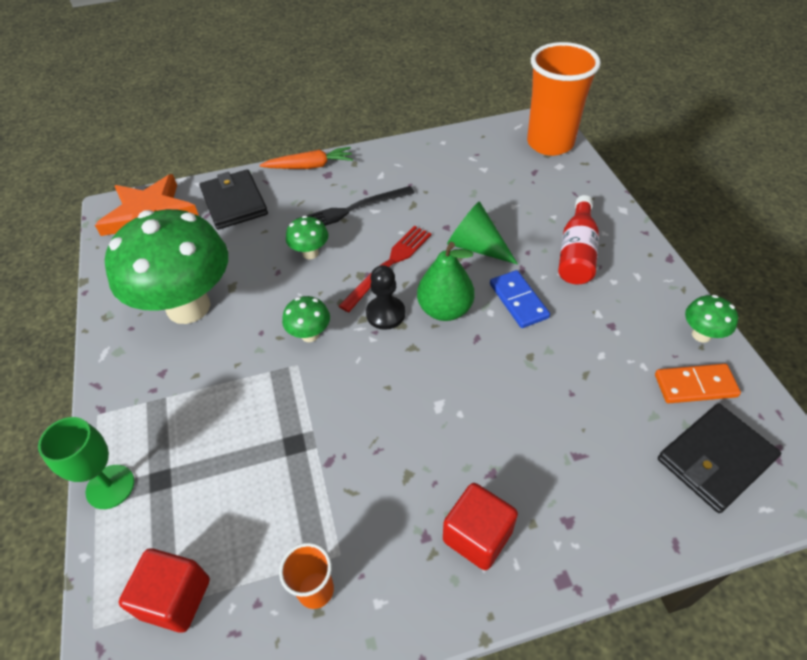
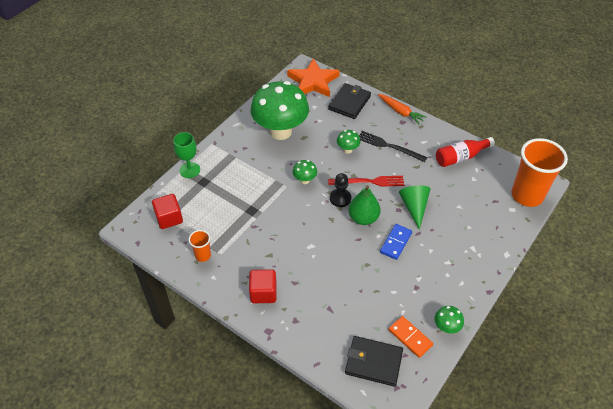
camera: 50 degrees right, 0 degrees up
(576, 253) = (451, 250): red bottle -> red bottle (460, 157)

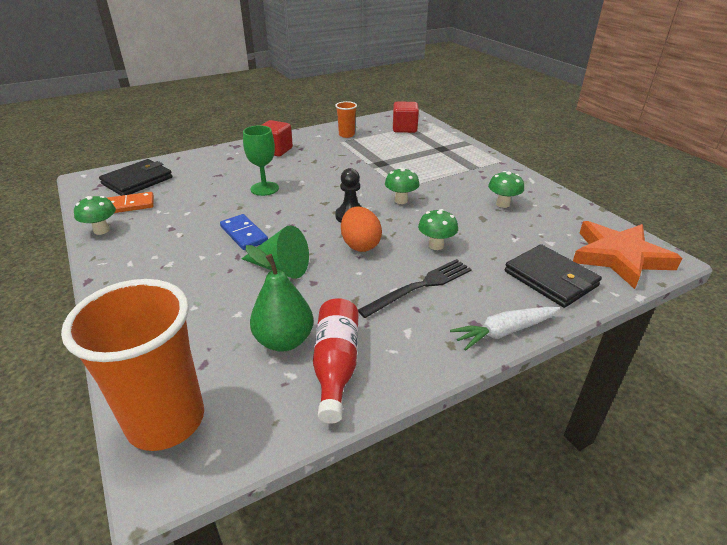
camera: 115 degrees right, 15 degrees down
(190, 170) = (464, 145): green goblet -> green goblet (264, 189)
(280, 131) = (503, 204): green mushroom -> green mushroom, size x0.41
(363, 218) = (304, 223): green pear -> green pear (284, 340)
(369, 182) = (360, 245): red fork -> orange egg
(400, 112) = (504, 332): orange carrot -> white carrot

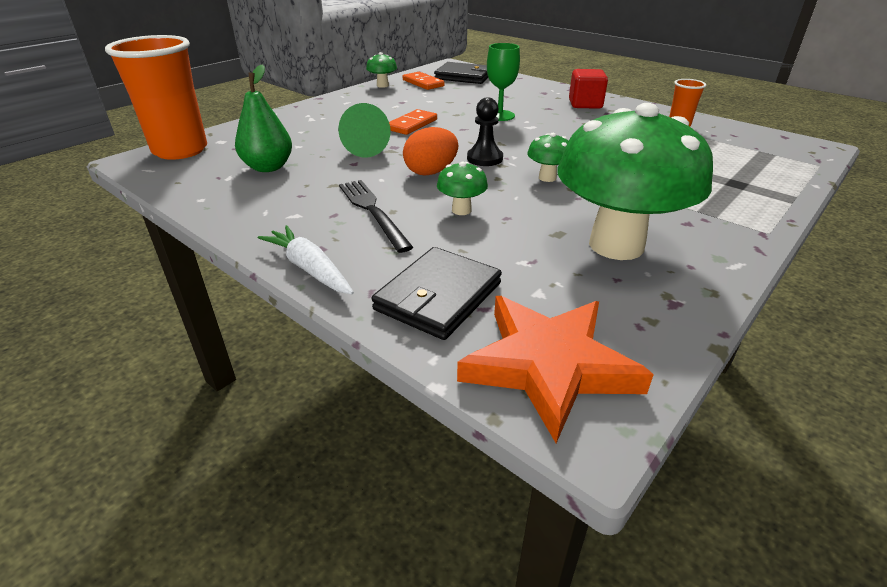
camera: 70 degrees right, 0 degrees up
(244, 234) = (412, 124): blue domino -> orange domino
(336, 365) = (241, 191): red bottle -> none
(404, 129) = (759, 152): red cube -> none
(420, 286) = (372, 211): black fork -> black fork turned 150 degrees counterclockwise
(503, 204) = (616, 245): green mushroom -> green mushroom, size x2.46

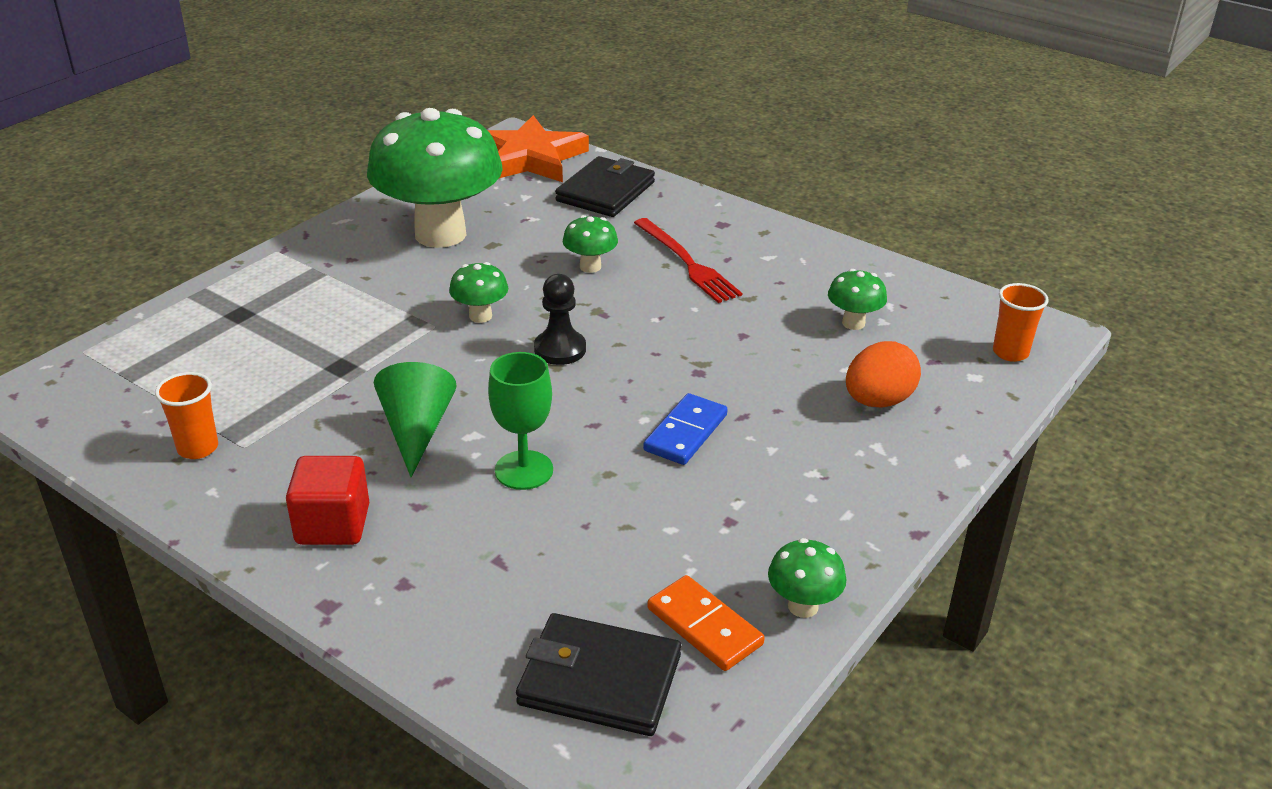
camera: 175 degrees right, 0 degrees up
(180, 150) = (1010, 352): orange cup -> orange cup, size x0.46
(268, 167) = (853, 323): green pear -> green mushroom
(309, 269) = (719, 208): white carrot -> none
(368, 147) = (737, 368): green cone -> green cone (416, 430)
(372, 211) = (687, 263): black fork -> red fork
(412, 124) = (686, 433): orange domino -> blue domino
(431, 172) = (633, 321): orange egg -> orange egg (878, 401)

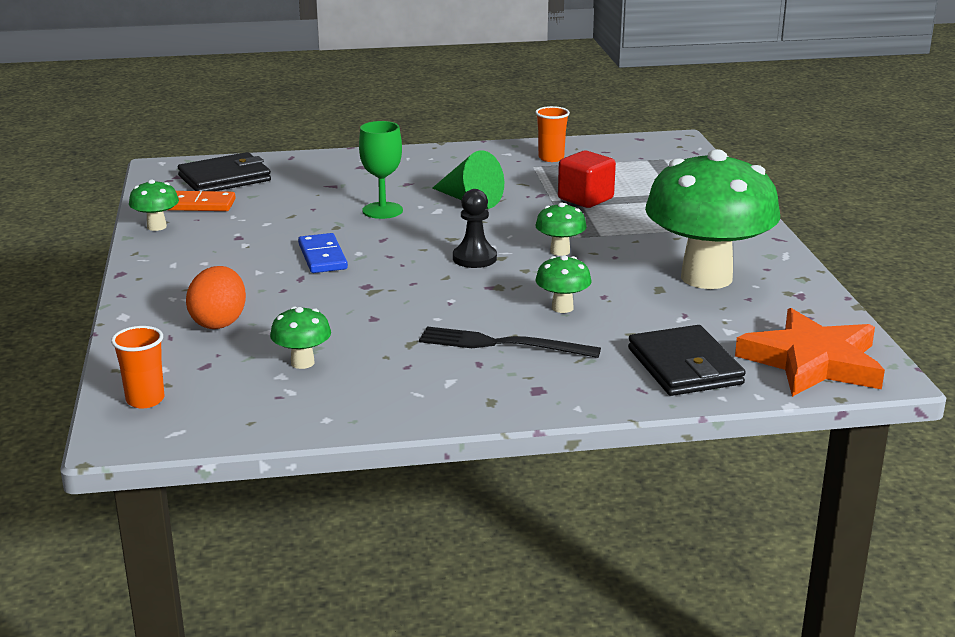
camera: 135 degrees right, 10 degrees down
(333, 525) = (430, 166): red cube -> red cube (585, 199)
(687, 263) = (502, 344): red fork -> black fork

